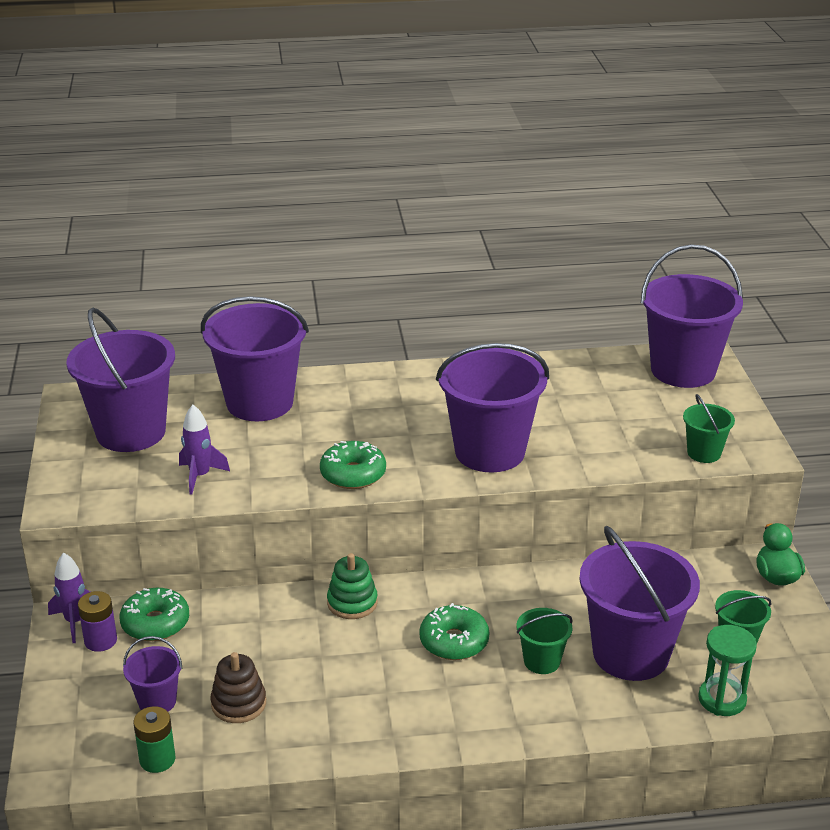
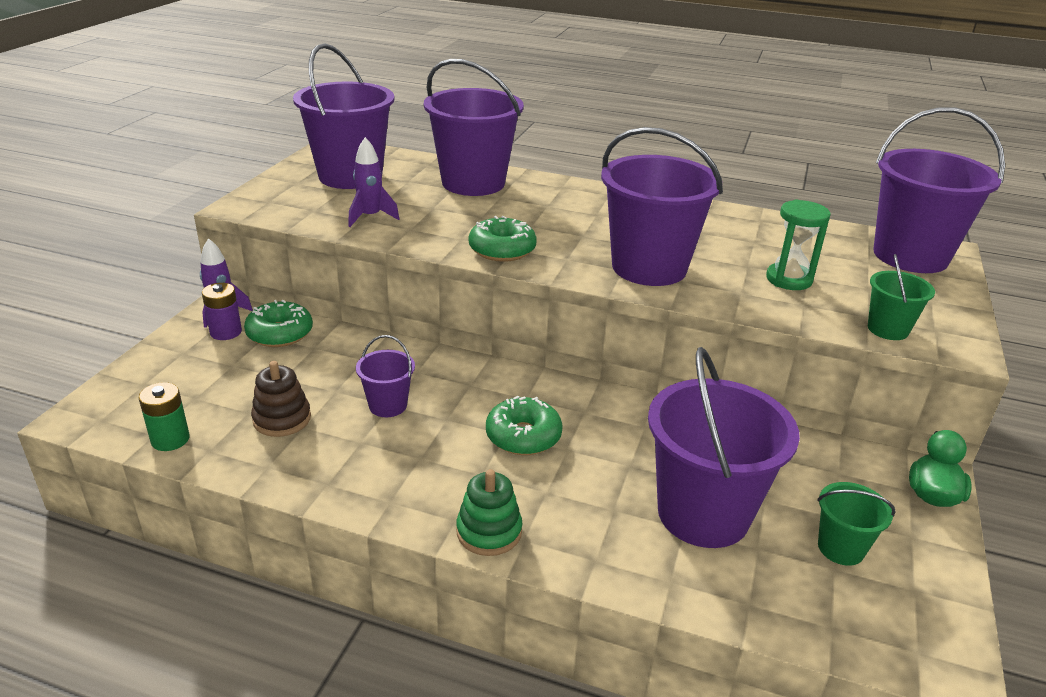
camera: 25 degrees right, 0 degrees up
(157, 701) = (219, 393): purple bucket -> purple bucket (388, 405)
(352, 602) = (457, 371): green stacking toy -> green stacking toy (489, 531)
(542, 661) = (599, 486): green bucket -> none
(722, 699) = (783, 604): green hourglass -> green hourglass (789, 279)

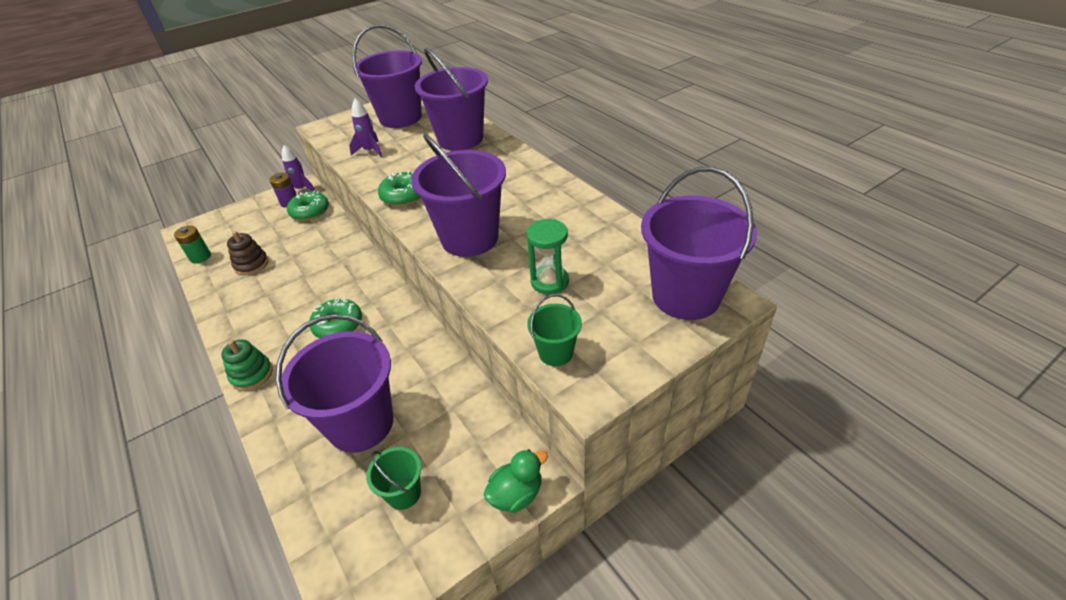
camera: 40 degrees right, 10 degrees up
(388, 405) = (302, 276): purple bucket -> none

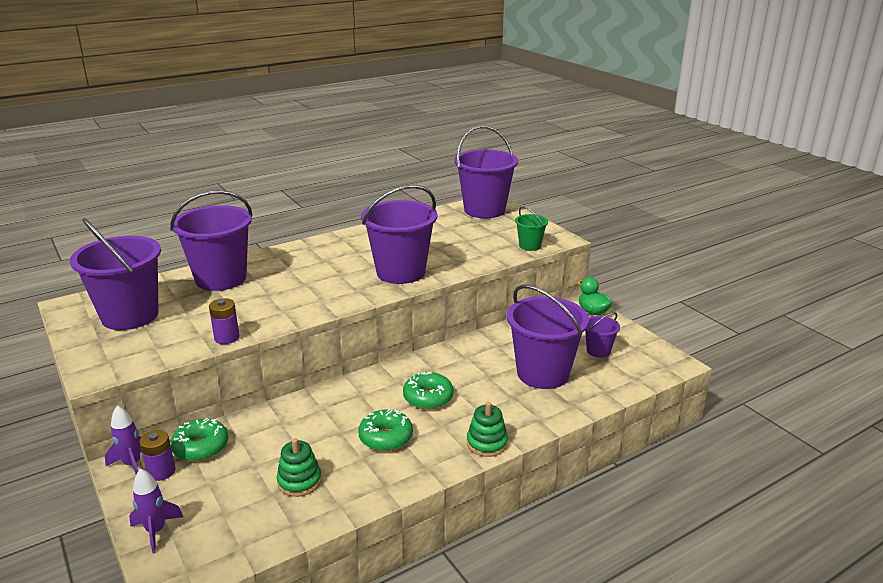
camera: 90 degrees left, 15 degrees down
(200, 257) = (257, 540): green battery -> none
(251, 264) = (299, 481): brown stacking toy -> green stacking toy
(354, 163) = (227, 338): none -> purple battery
(370, 151) = (203, 330): purple rocket -> purple rocket (156, 531)
(404, 196) = (317, 304): green donut -> green donut (386, 437)
(404, 493) = (598, 351): green bucket -> purple bucket
(549, 282) = (463, 245): green hourglass -> none

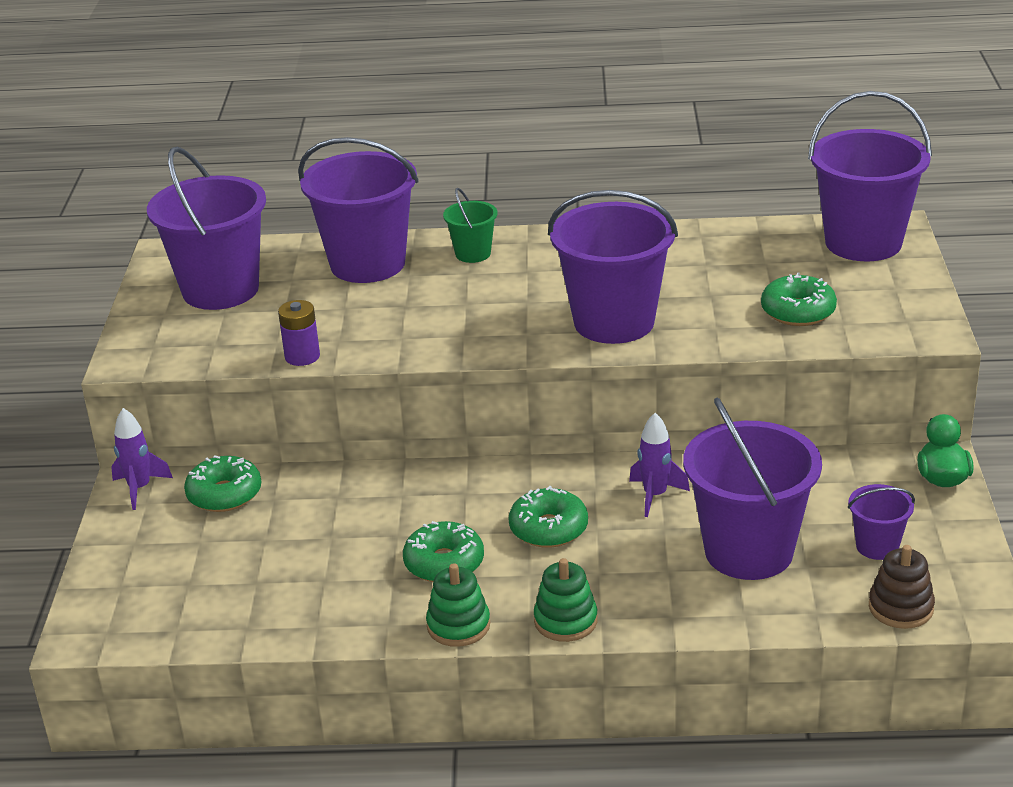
camera: 35 degrees right, 5 degrees up
(156, 531) = (109, 576): purple rocket -> purple rocket (655, 495)
(161, 471) = (162, 509): purple battery -> none
(299, 481) = (297, 579): green stacking toy -> green stacking toy (458, 625)
(489, 245) = (798, 311): none -> green donut
(530, 246) = (864, 331): green bucket -> green bucket (473, 253)
(639, 375) = (900, 608): none -> brown stacking toy

